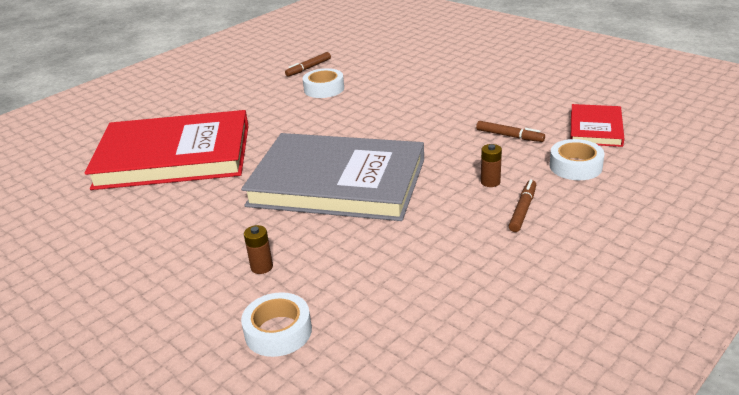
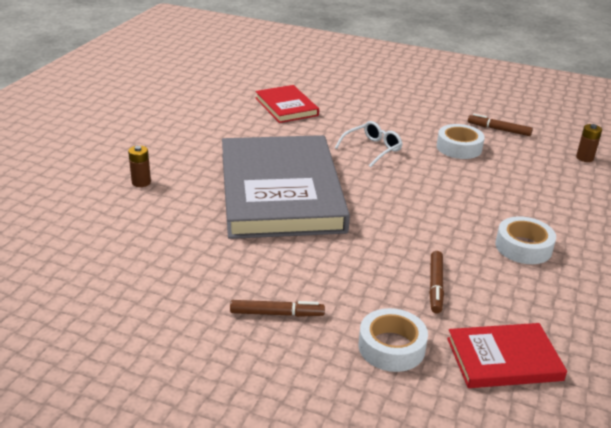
camera: 65 degrees right, 0 degrees up
(174, 156) = (286, 107): red book -> red book, size x0.47
(278, 331) = (63, 207): white tape -> white tape (523, 247)
(297, 125) = (372, 149): none -> white glasses
(490, 182) = (324, 284): brown battery -> brown battery (584, 158)

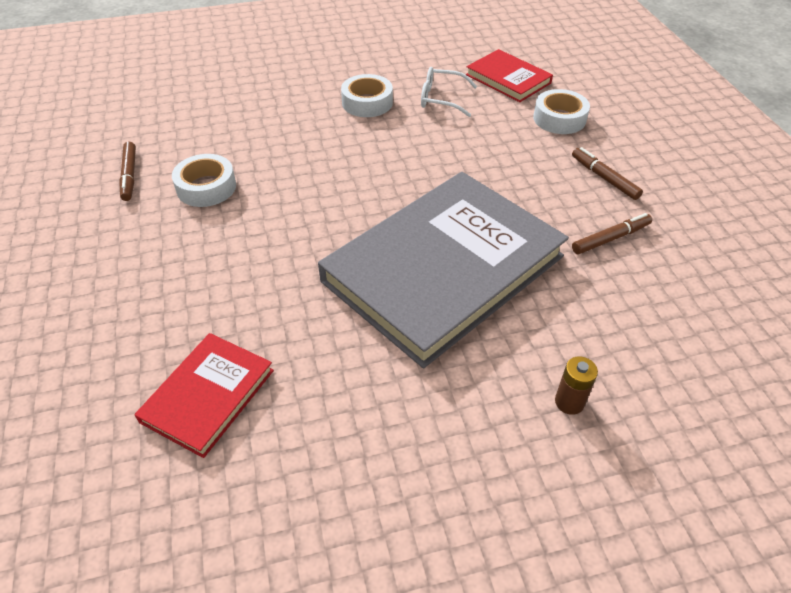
camera: 125 degrees left, 15 degrees up
(372, 149) = (272, 246): white glasses -> white glasses (441, 99)
(435, 286) = (471, 124): brown marker -> brown marker (610, 239)
(584, 158) = (160, 110): brown battery -> none

